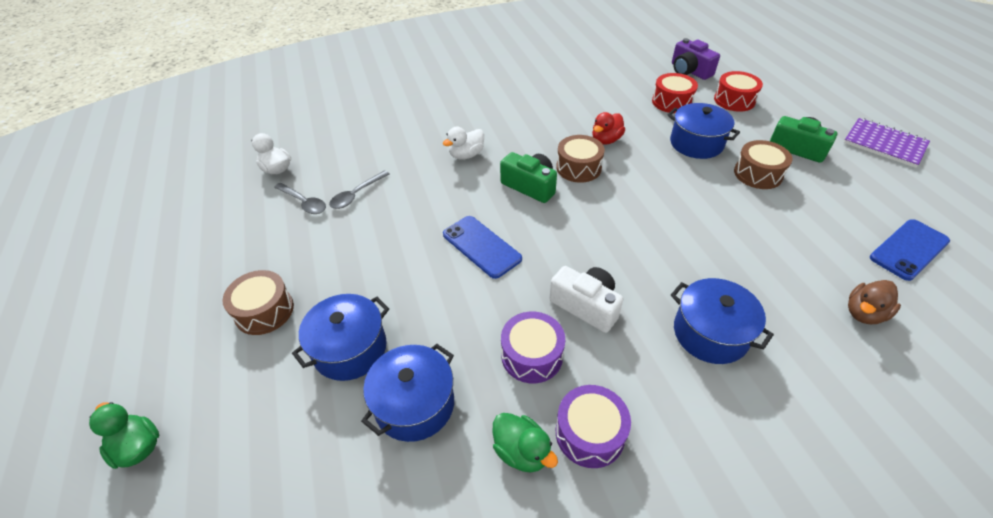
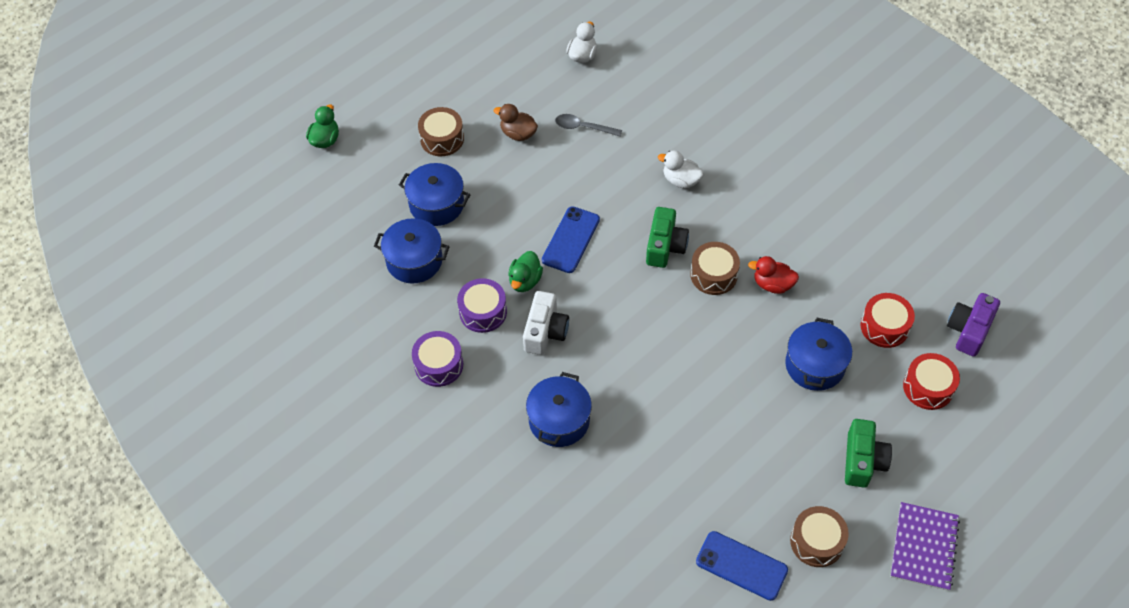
camera: 65 degrees right, 10 degrees up
(304, 203) = (554, 98): grey spoon -> none
(522, 451) = (409, 331): green duck -> green duck (525, 281)
(758, 174) = (792, 428): brown drum -> brown drum (816, 542)
(864, 313) = (636, 528): brown duck -> brown duck (518, 133)

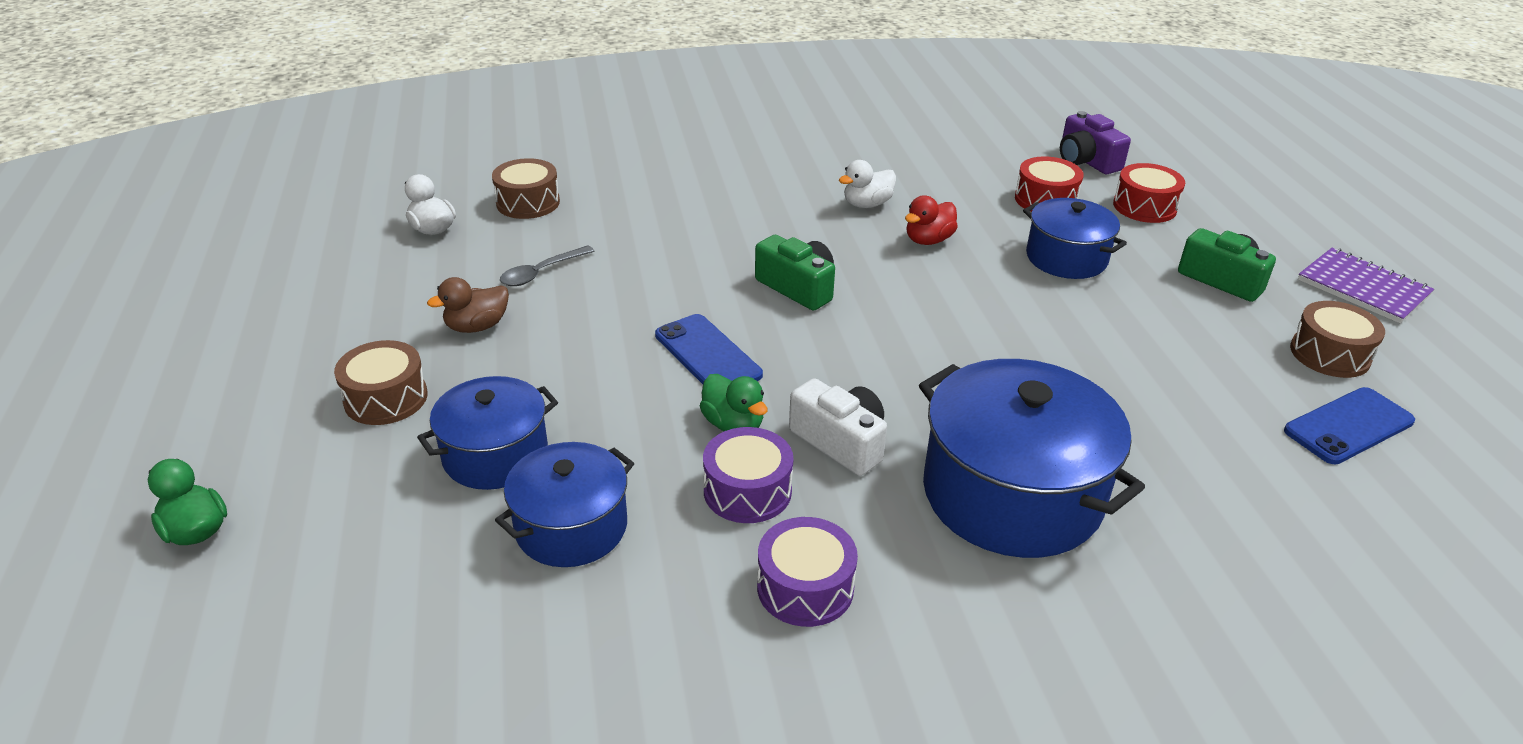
camera: 60 degrees left, 20 degrees down
(559, 420) = (1012, 494): blue pot -> blue pot, size x1.67
(681, 180) = (713, 239): white duck -> white duck (867, 204)
(713, 275) = (877, 271): brown drum -> brown drum (528, 203)

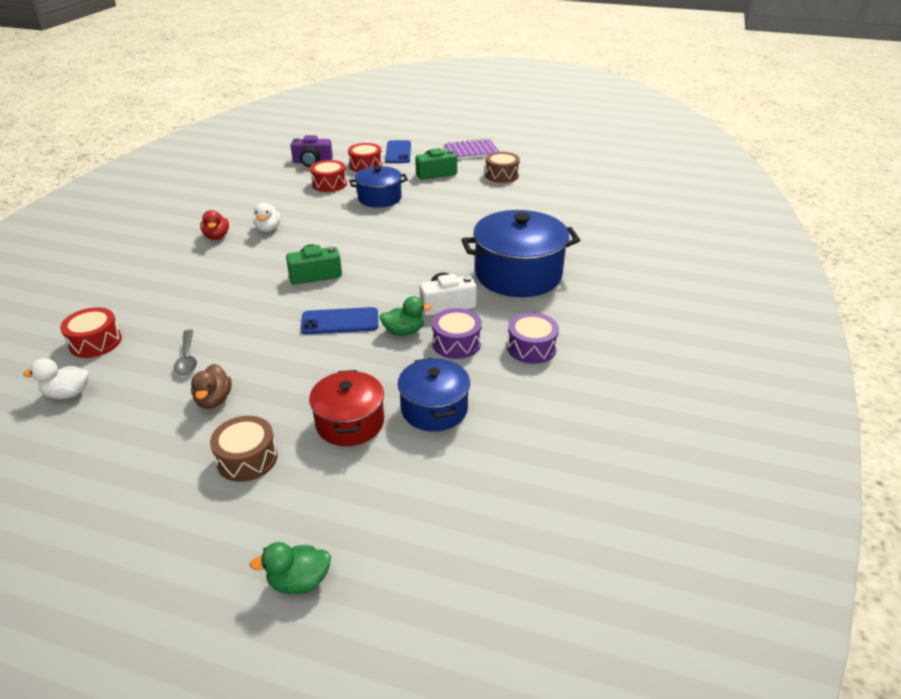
camera: 60 degrees left, 0 degrees up
(495, 455) = (350, 423): blue pot -> red pot
(528, 203) = (95, 342): brown drum -> red drum
(928, 240) = (322, 225): red duck -> red duck (217, 236)
(1348, 426) = (542, 191): blue phone -> blue phone (398, 152)

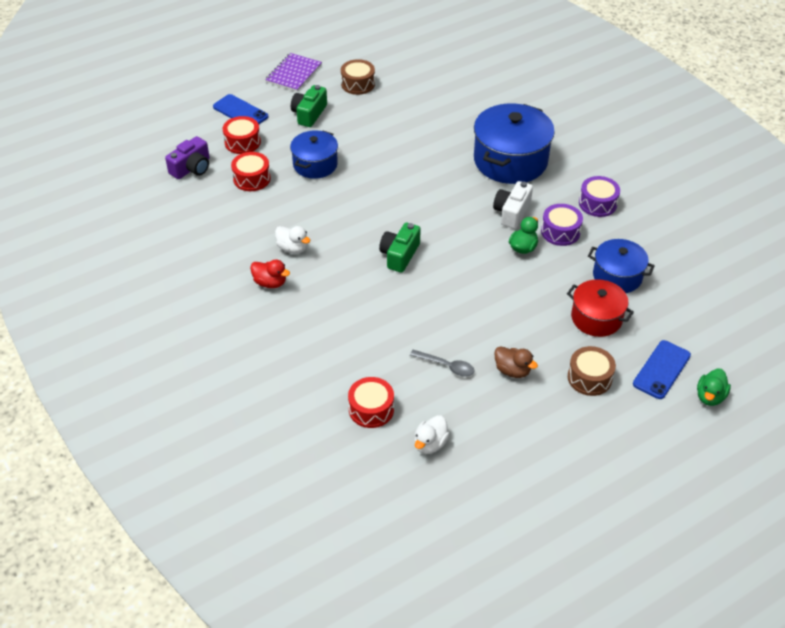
camera: 50 degrees left, 10 degrees up
(340, 321) = (479, 271): blue phone -> blue phone (661, 370)

